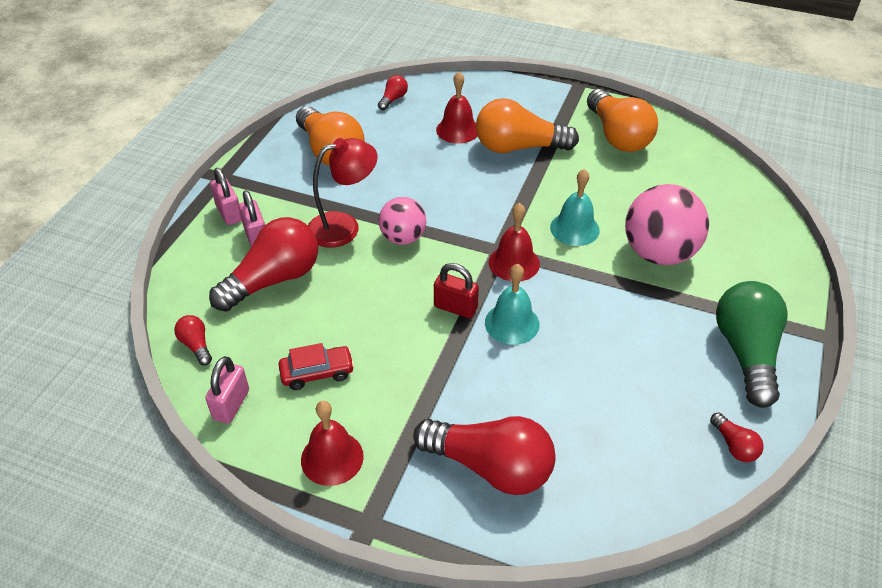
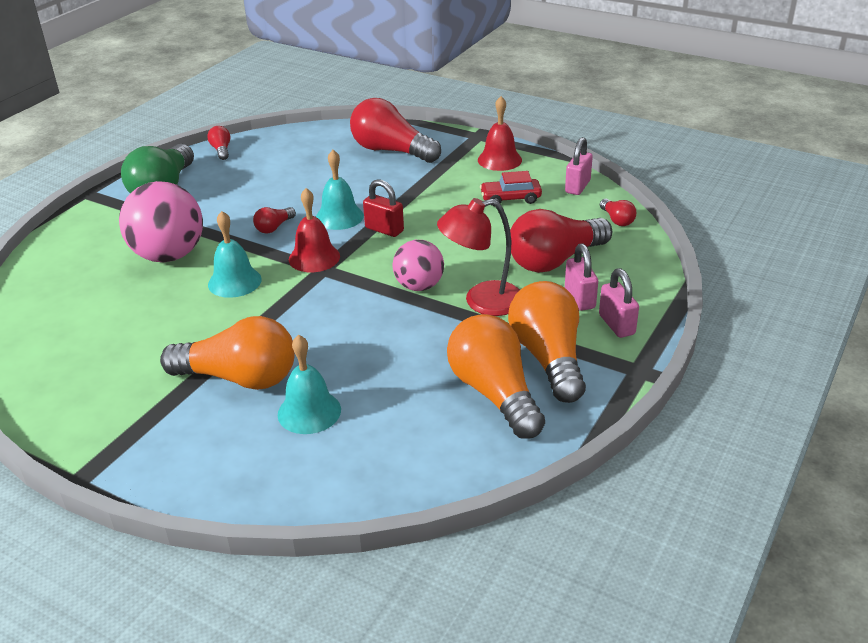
camera: 170 degrees left, 10 degrees down
(393, 99) = (389, 477): red light bulb -> red light bulb (274, 227)
(457, 130) = (309, 412): red bell -> turquoise bell
(617, 136) = (98, 383): orange light bulb -> orange light bulb (548, 358)

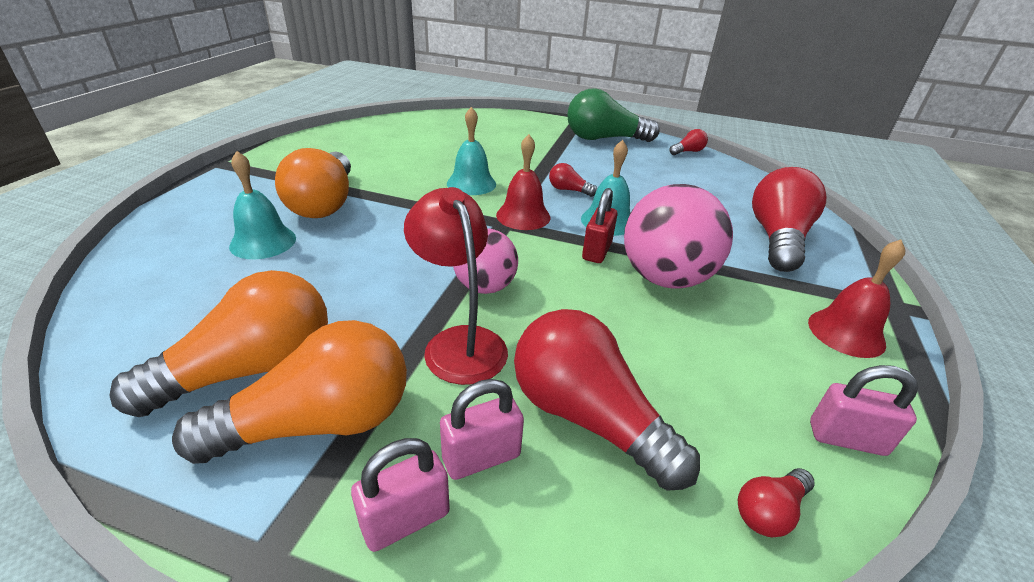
camera: 75 degrees right, 0 degrees up
(169, 255) = (504, 153): pink ball -> pink ball (665, 278)
(510, 198) = (741, 352): red car -> none

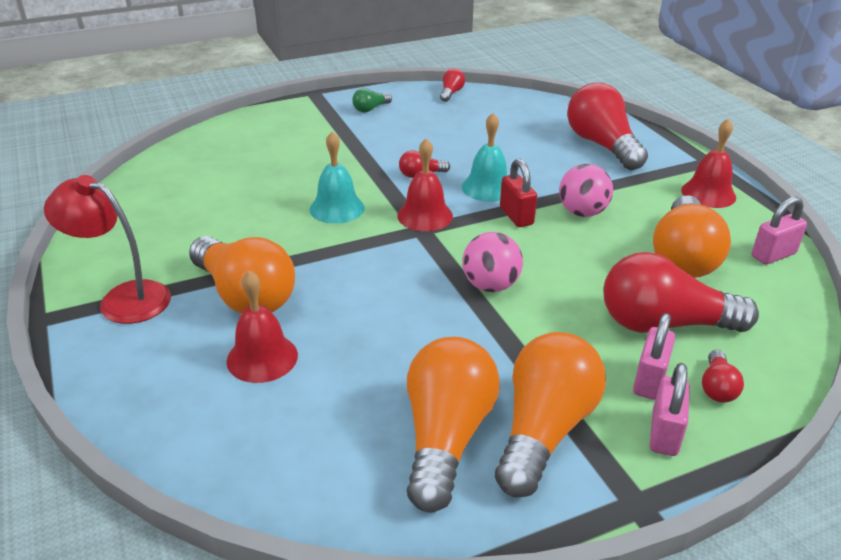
camera: 40 degrees left, 0 degrees up
(263, 242) = (262, 358): turquoise bell -> red bell
(459, 342) = (537, 331): red lamp -> red lamp (123, 298)
(604, 139) = (370, 109): green light bulb -> green light bulb, size x0.45
(665, 278) = (582, 212): pink ball -> pink ball, size x0.61
(715, 371) = (683, 257): none -> orange light bulb
(769, 511) = (787, 312): red light bulb -> red light bulb (717, 387)

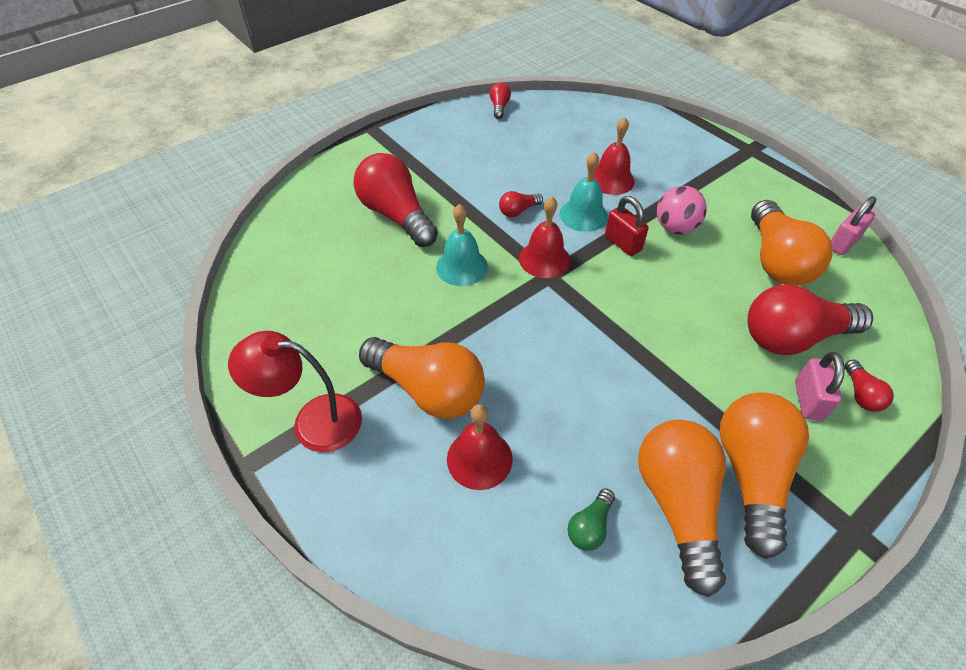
camera: 15 degrees left, 15 degrees up
(370, 109) = (435, 139): green light bulb -> green light bulb (590, 526)
(490, 285) = (637, 327): pink ball -> none
(602, 145) = (657, 147): red light bulb -> red light bulb (396, 215)
(664, 433) = (843, 453): pink padlock -> none
(708, 193) = (765, 186): red bell -> red bell (611, 180)

